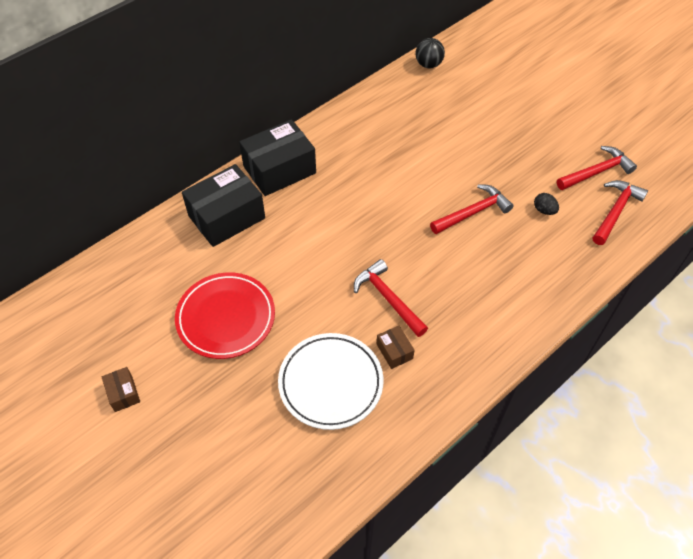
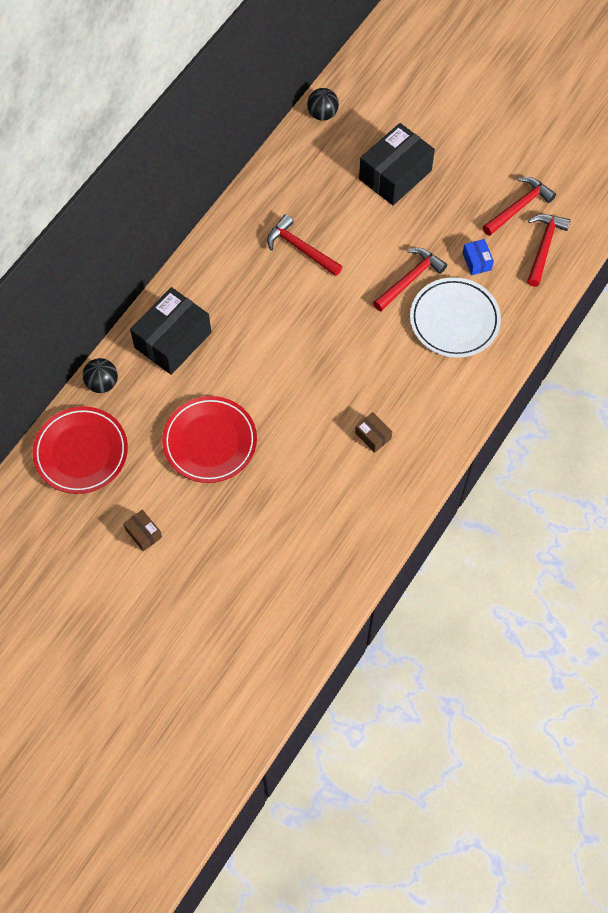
camera: 15 degrees left, 10 degrees up
(97, 298) = (81, 452): none -> red plate
(145, 240) = (102, 383): none -> black ball
(279, 170) = (207, 276): black box -> black box (395, 175)
(330, 383) = (325, 478): white plate -> white plate (454, 320)
(388, 299) = (353, 387): red hammer -> red hammer (301, 249)
(544, 210) = (477, 261): black egg -> blue box

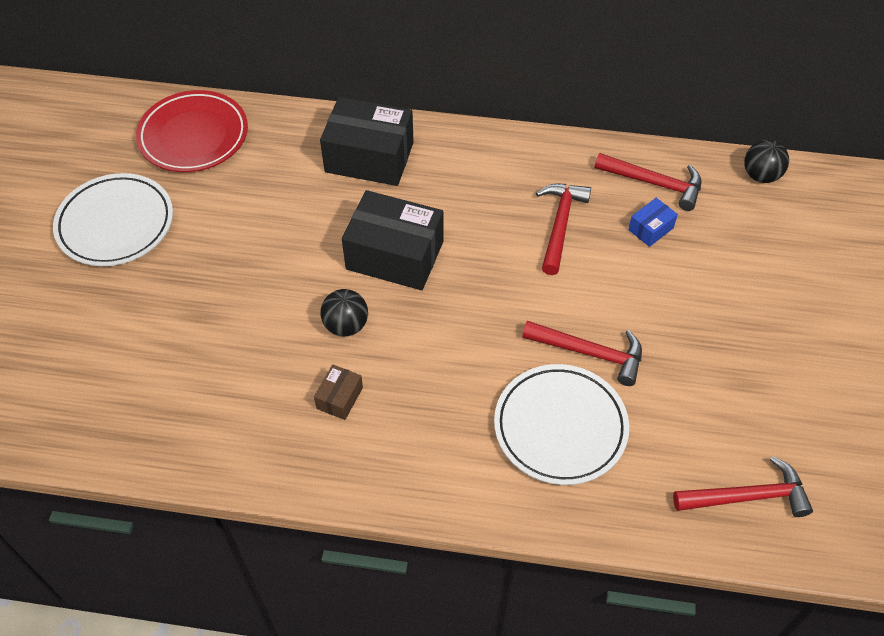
camera: 65 degrees right, 10 degrees down
(102, 383) = (285, 121): black ball -> black ball (346, 325)
(143, 533) = (115, 224): brown box -> white plate
(210, 442) = (256, 238): red plate -> none
(395, 175) = (732, 279): black box -> black box (395, 255)
(477, 261) = (667, 420): blue box -> blue box (650, 229)
(518, 207) = (788, 440): red hammer -> red hammer (654, 183)

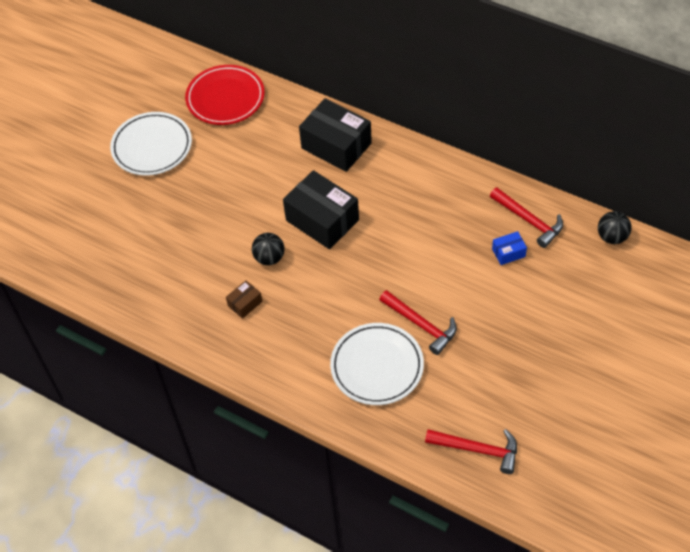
camera: 25 degrees right, 0 degrees up
(560, 225) = (445, 231): red hammer -> none

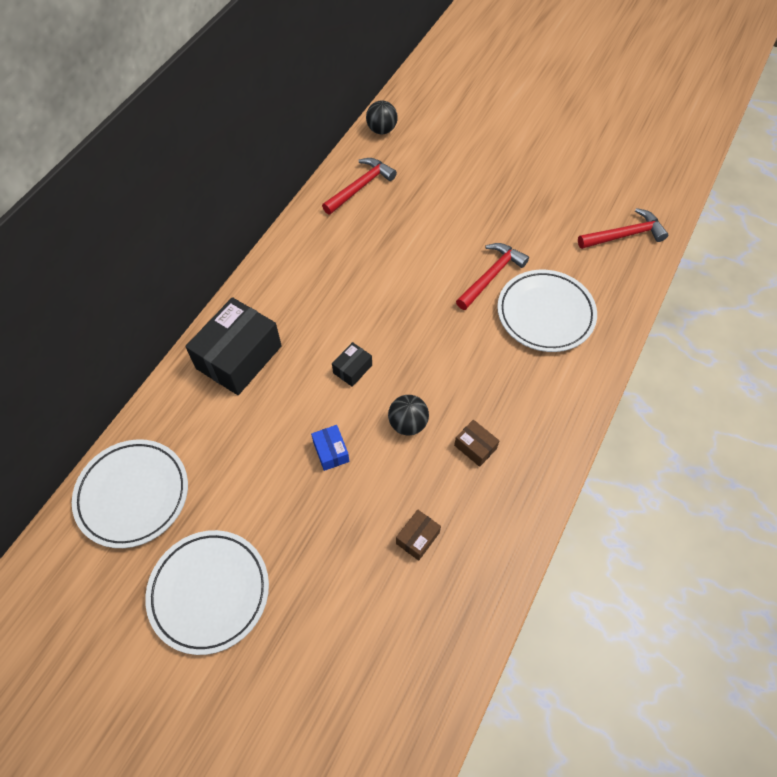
camera: 95 degrees left, 5 degrees up
(174, 263) = (417, 538): none -> brown box
(225, 98) = (133, 495): red plate -> white plate
(322, 220) = (352, 369): black box -> black box, size x0.45
(477, 449) = (624, 235): red hammer -> red hammer turned 60 degrees clockwise
(508, 253) = (400, 204): blue box -> blue box (331, 451)

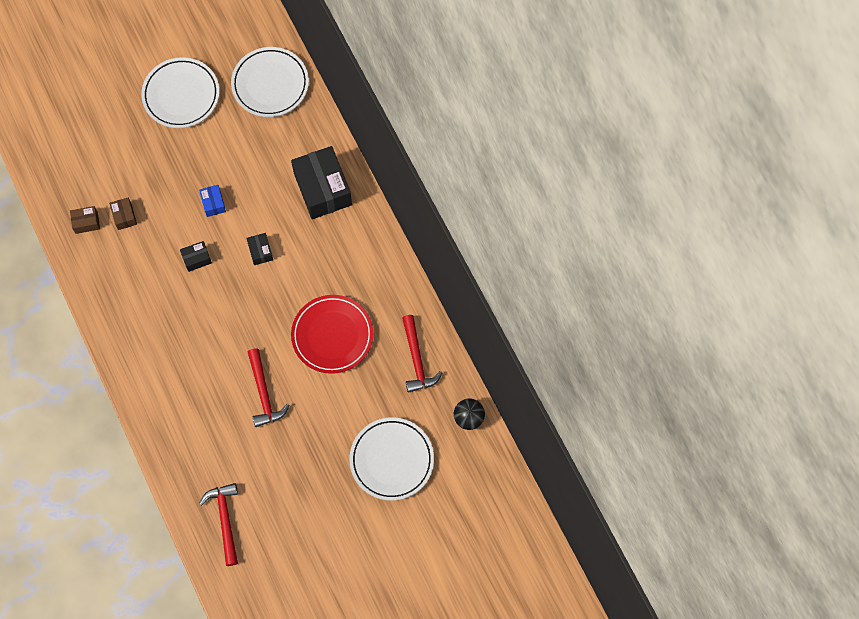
camera: 125 degrees right, 10 degrees up
(331, 451) = (213, 203): blue box -> blue box turned 60 degrees clockwise
(390, 257) = (332, 335): none -> red plate
(408, 423) = (197, 259): black ball -> black box
(475, 447) = (150, 287): brown box -> brown box (86, 222)
(545, 314) = (206, 405): white plate -> white plate (391, 460)
(624, 235) = (225, 520): red hammer -> red hammer turned 150 degrees clockwise

